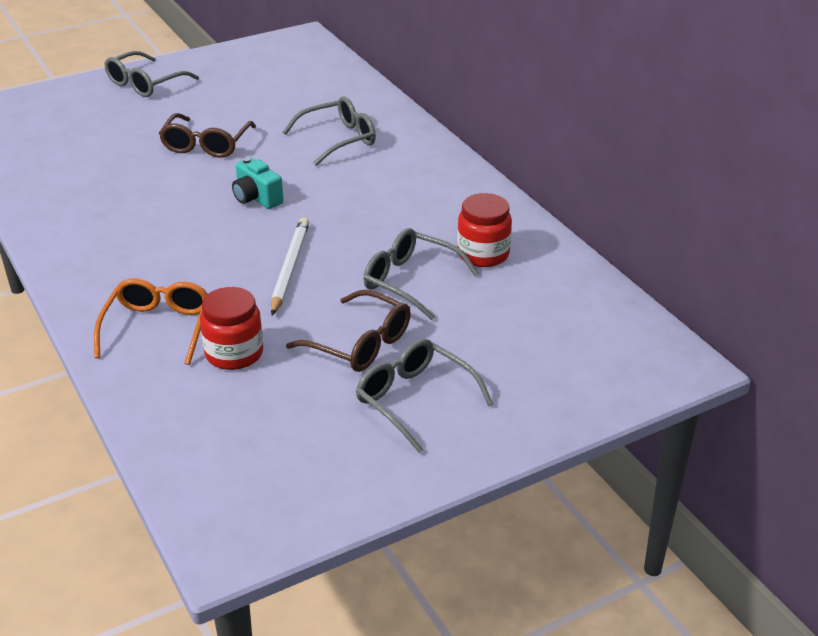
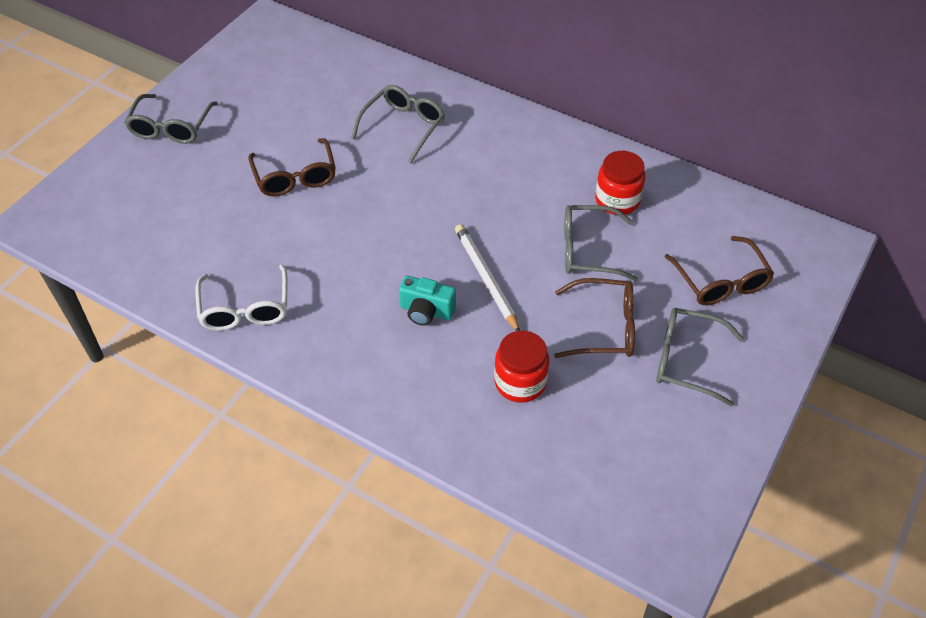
camera: 30 degrees left, 15 degrees up
(66, 217) = (245, 308): none -> white glasses
(157, 328) = (437, 387): orange glasses -> none
(256, 198) = (393, 218): turquoise camera -> turquoise camera (426, 311)
(522, 351) = (720, 281): none -> brown glasses

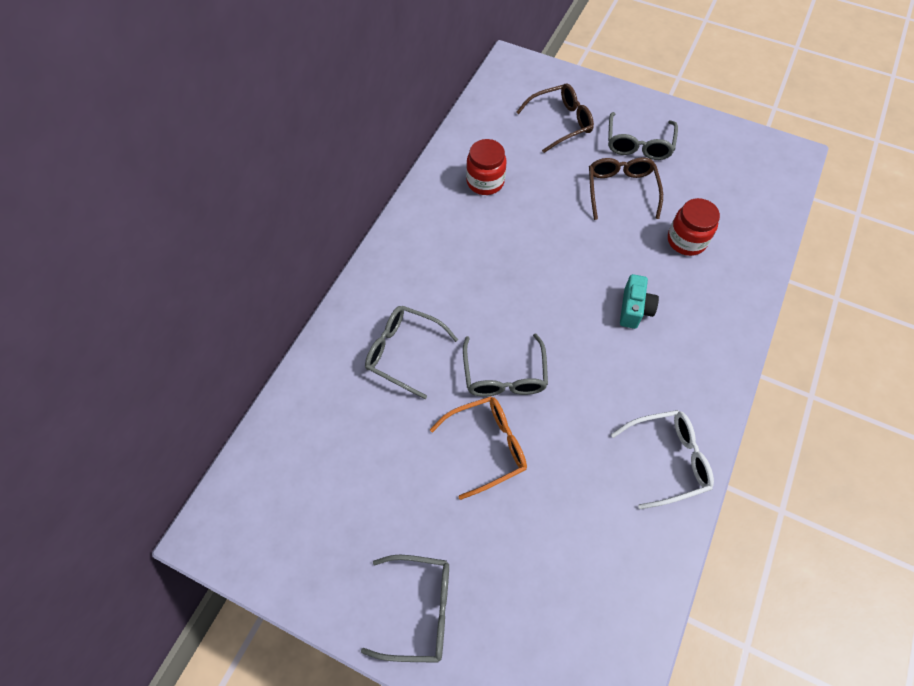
camera: 95 degrees left, 10 degrees up
(295, 176) = (486, 447): brown glasses -> orange glasses
(486, 278) = (589, 268): white pencil -> none
(589, 250) = (544, 200): grey glasses -> grey glasses (504, 374)

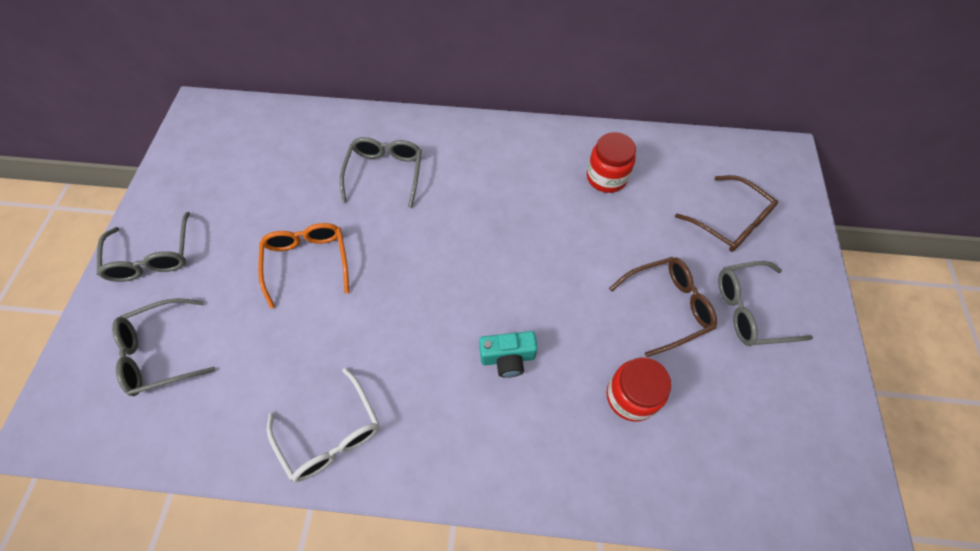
camera: 70 degrees right, 0 degrees up
(486, 447) = (307, 263): orange glasses -> orange glasses turned 150 degrees counterclockwise
(504, 374) = (387, 256): grey glasses -> grey glasses (162, 352)

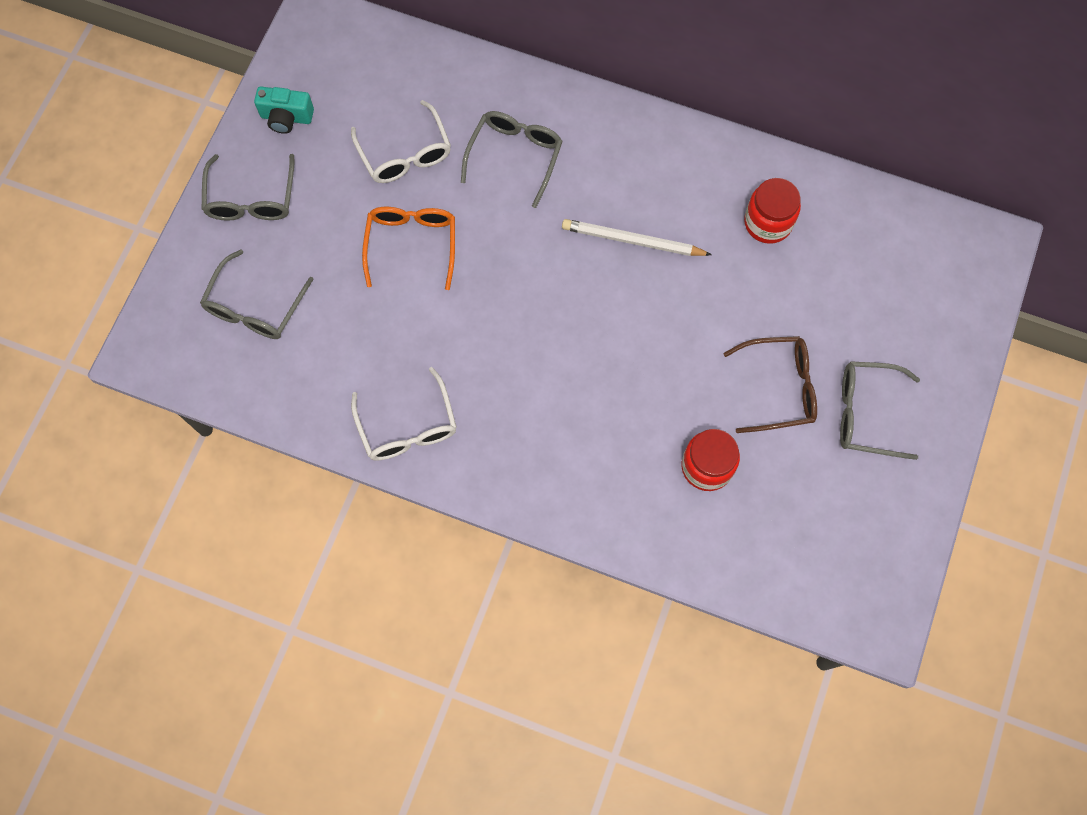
camera: 15 degrees right, 10 degrees up
(162, 352) = (255, 306): grey glasses -> grey glasses turned 60 degrees counterclockwise
(289, 190) = (404, 153): none -> white glasses
(501, 215) = (633, 240): none -> white pencil
(507, 358) = (595, 398): turquoise camera -> turquoise camera (286, 117)
(729, 221) = (888, 310): brown glasses -> none

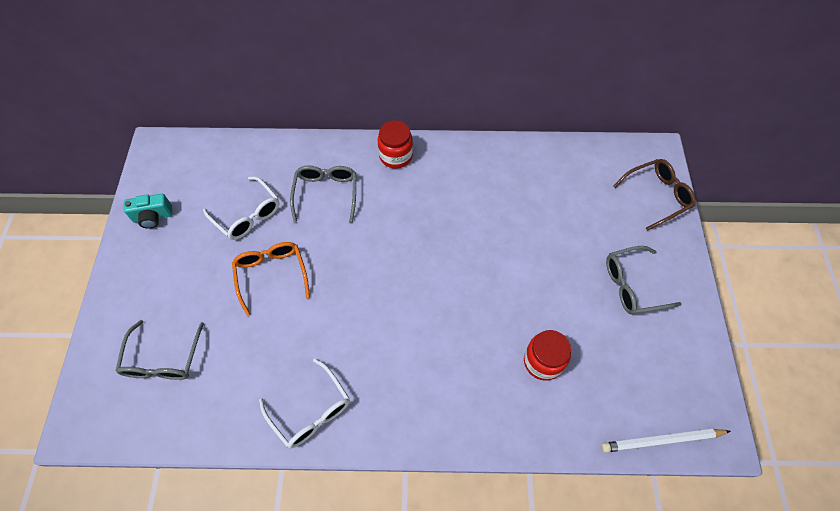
camera: 20 degrees left, 10 degrees down
(251, 198) = (140, 280): grey glasses -> none
(633, 240) = (427, 223): white pencil -> white pencil (662, 440)
(768, 223) = (511, 184): red jar -> red jar (396, 156)
(778, 388) = (566, 288): brown glasses -> brown glasses (656, 196)

